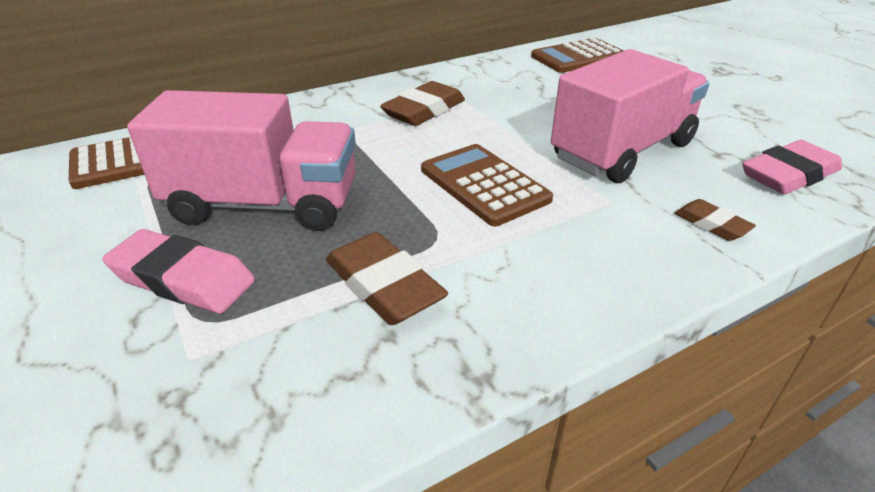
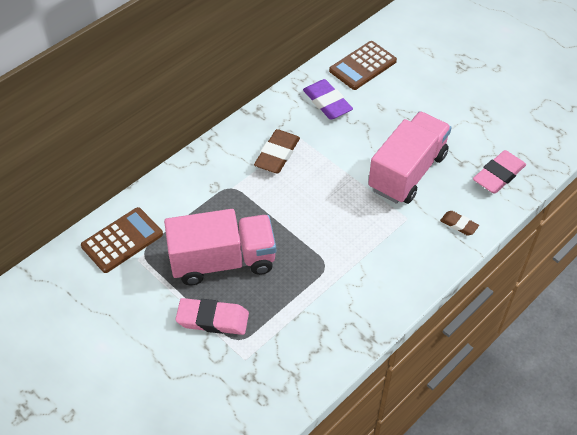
camera: 15 degrees left, 15 degrees up
(383, 286) = (311, 301): brown eraser -> none
(484, 185) = (336, 219): brown calculator -> none
(517, 78) = (327, 103): none -> purple eraser

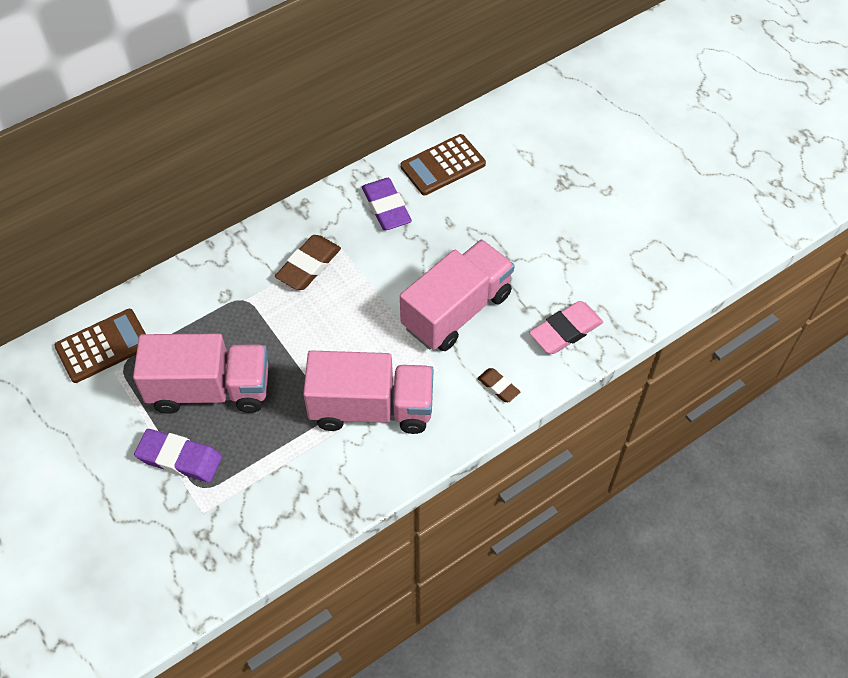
camera: 10 degrees right, 5 degrees up
(213, 319) = (180, 458): pink eraser -> purple eraser
(361, 256) = (371, 408): none -> pink truck

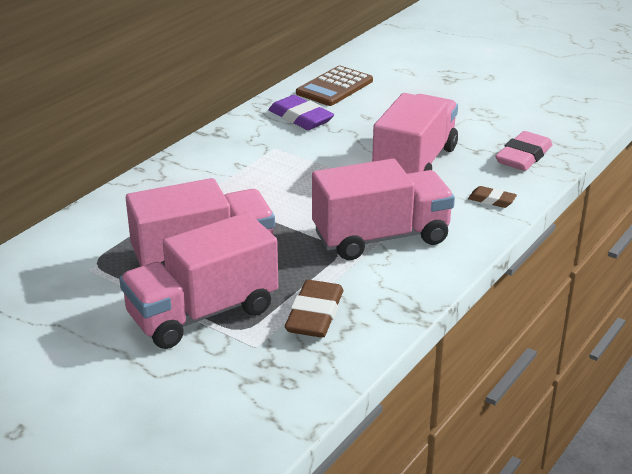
camera: 20 degrees left, 25 degrees down
(103, 346) = (65, 254): brown calculator -> none
(180, 458) = (202, 313): purple eraser -> pink truck
(308, 266) = (251, 164): brown eraser -> brown eraser (314, 315)

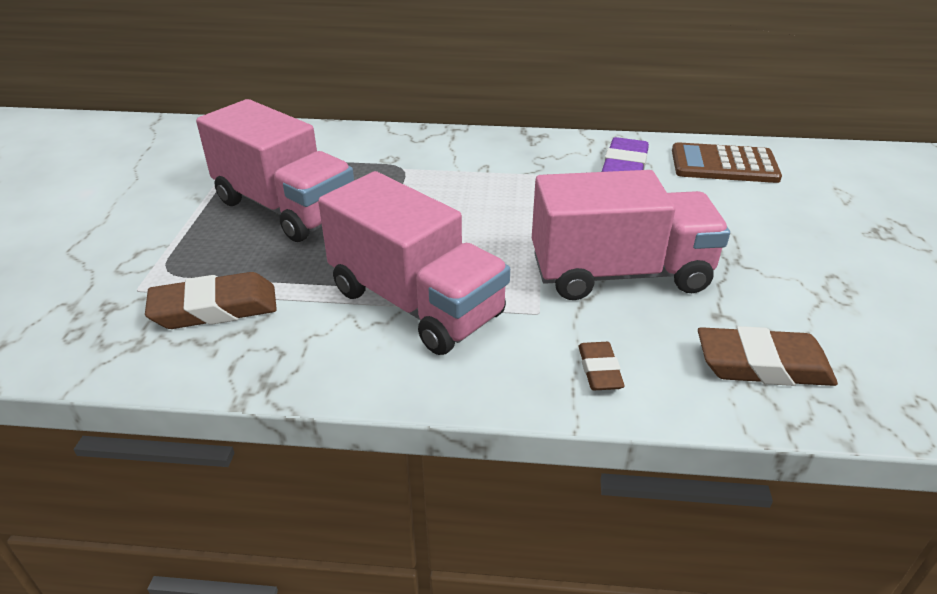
camera: 60 degrees right, 5 degrees up
(202, 313) = (185, 239): pink truck -> none
(523, 156) = (762, 365): pink eraser -> brown eraser

